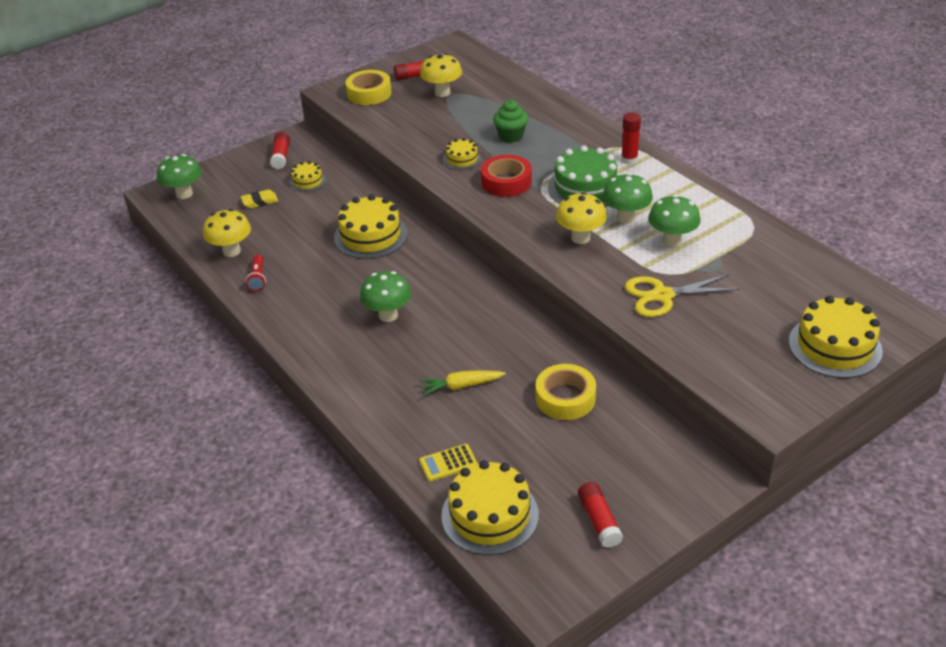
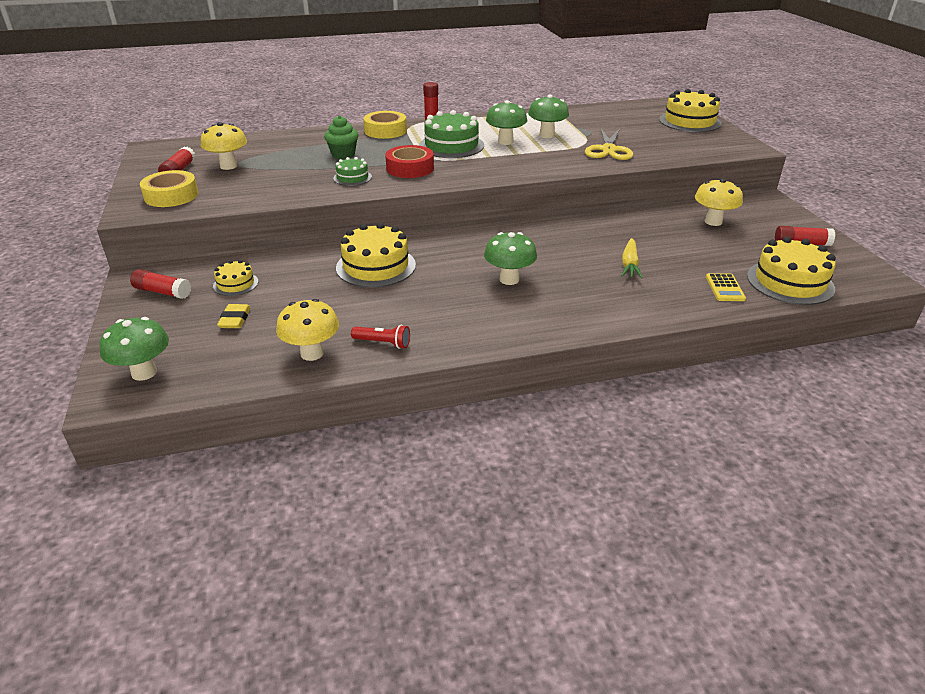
camera: 70 degrees left, 5 degrees down
(462, 159) = (352, 177): yellow cake -> green cake
(565, 398) = (664, 228): yellow tape -> yellow tape (385, 131)
(580, 238) = (516, 159): yellow mushroom -> yellow mushroom (713, 221)

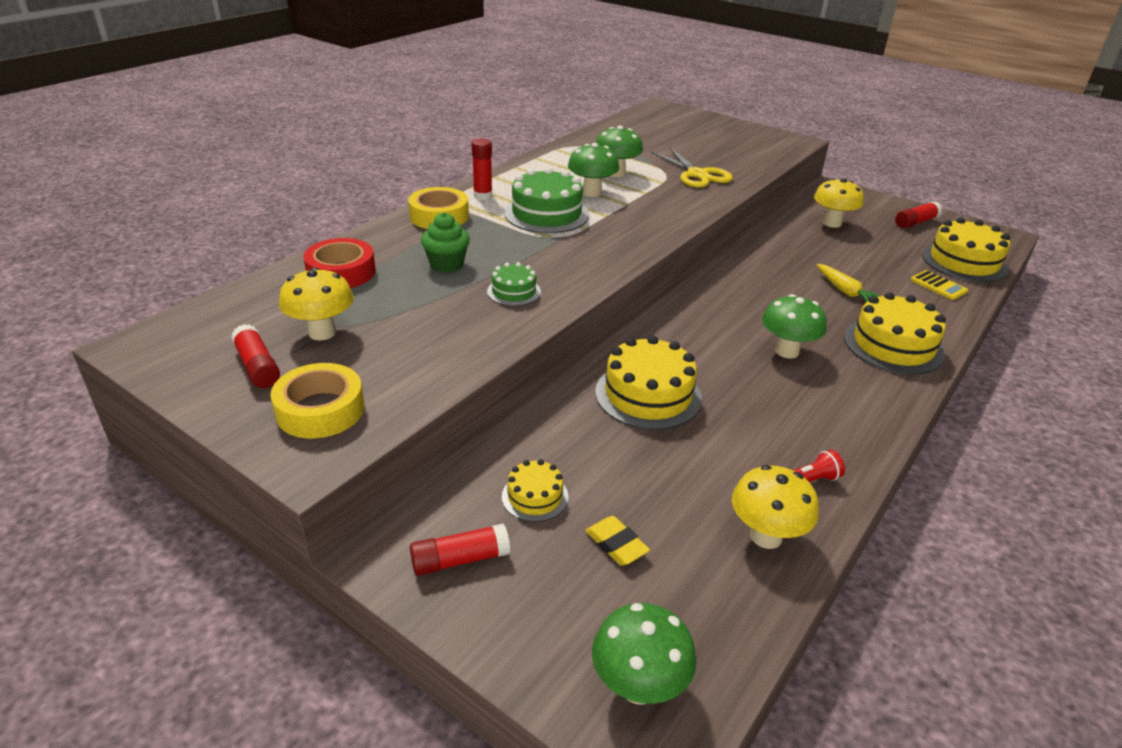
camera: 40 degrees left, 0 degrees up
(410, 168) = (554, 257): red tape -> red tape (341, 272)
(689, 121) = (707, 125): yellow cake -> yellow cake (893, 345)

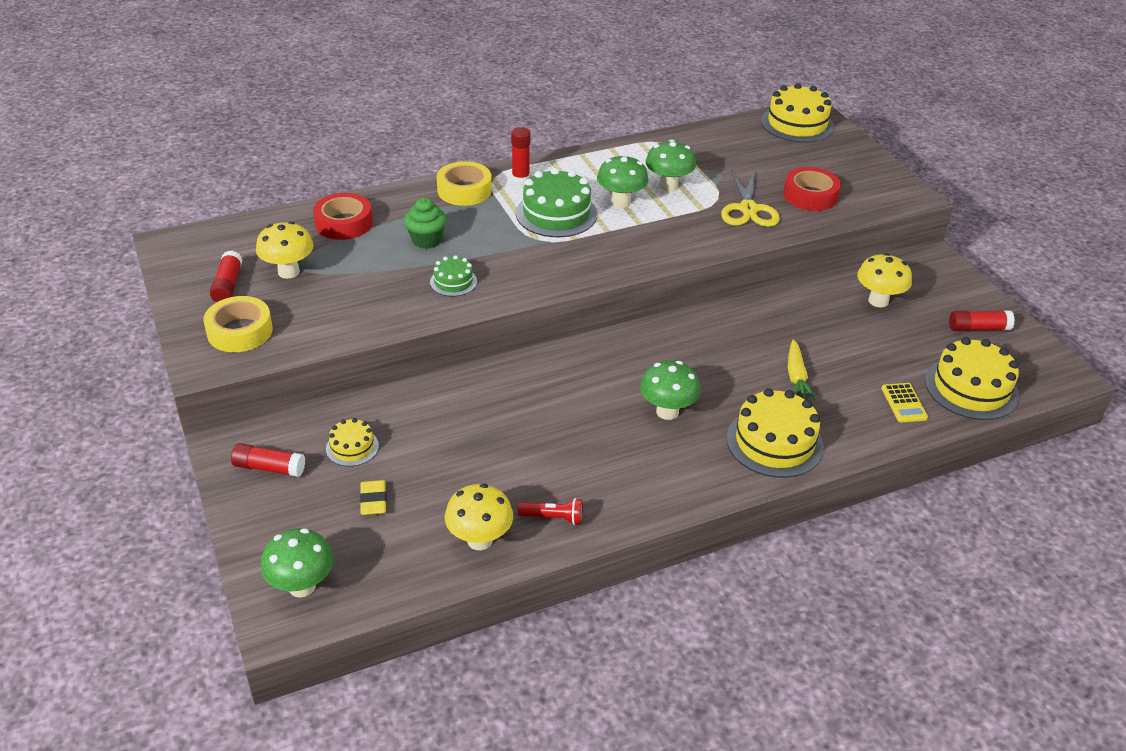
camera: 30 degrees right, 5 degrees up
(648, 395) = (508, 405): yellow cake -> yellow cake (797, 124)
(729, 156) = (810, 196): none -> red tape

